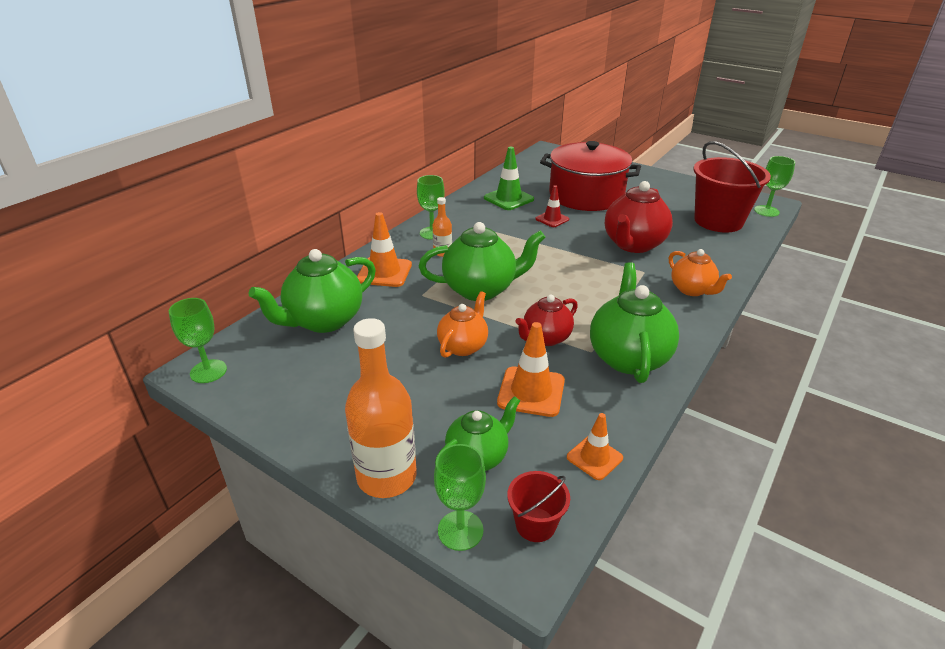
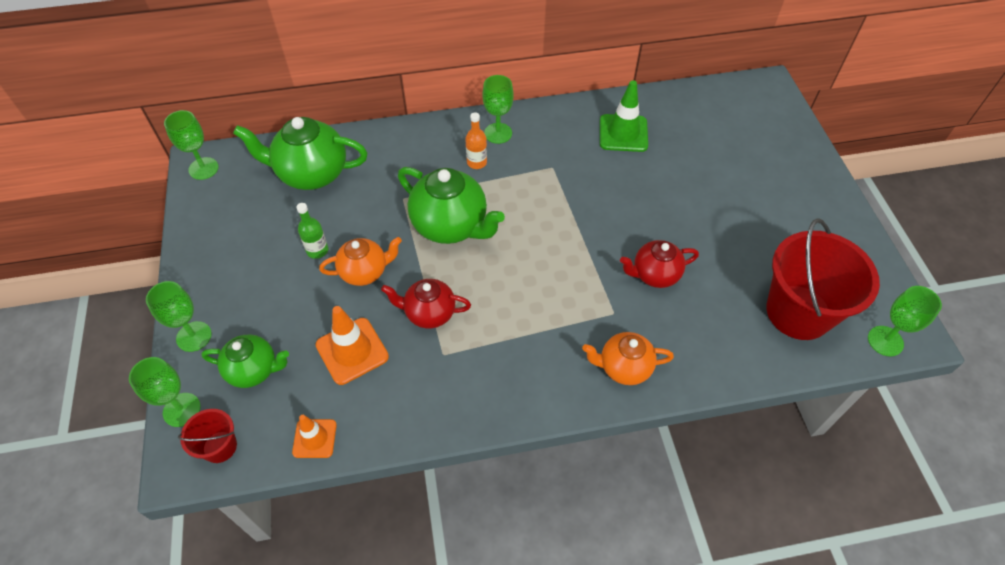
camera: 45 degrees right, 20 degrees up
(384, 272) = (407, 154): orange traffic cone -> none
(386, 476) = (194, 336): orange bottle -> green goblet
(405, 357) = (317, 250): none -> green bottle
(552, 219) = (625, 188): red traffic cone -> none
(586, 195) = (708, 179): red pot -> none
(628, 357) = (461, 384): green teapot -> none
(633, 244) = (654, 275): red teapot -> red teapot, size x0.61
(692, 290) = (624, 367): orange teapot -> orange teapot turned 75 degrees clockwise

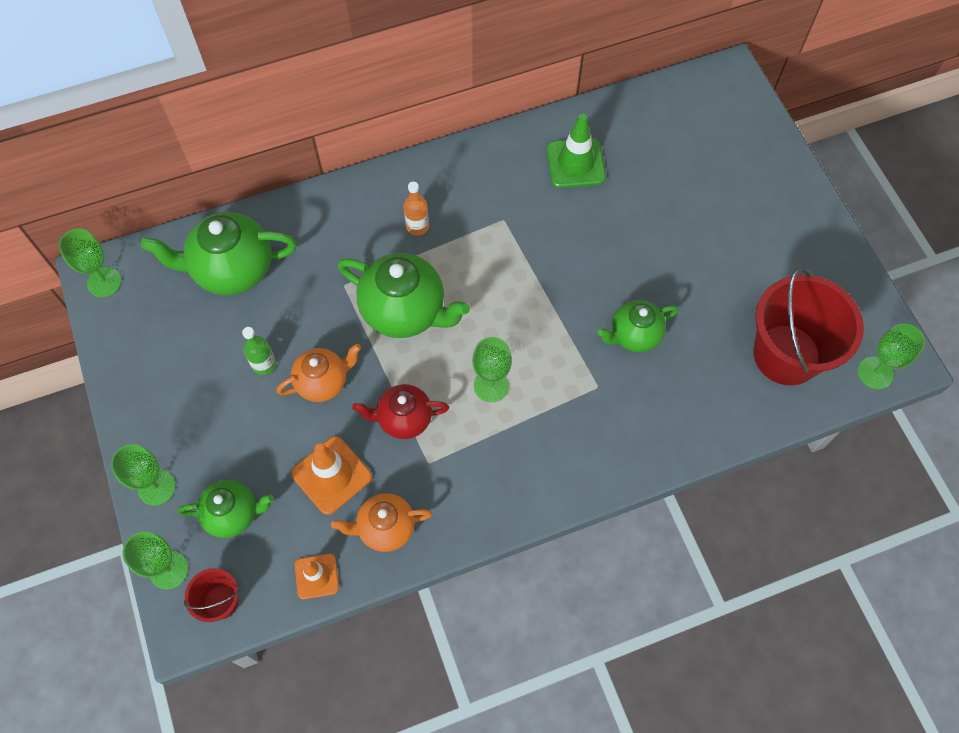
camera: 10 degrees left, 10 degrees up
(498, 133) = (434, 184): green goblet -> green goblet (491, 385)
(624, 367) = (617, 446): orange teapot -> orange teapot (385, 528)
(654, 275) = (634, 335): red teapot -> green teapot

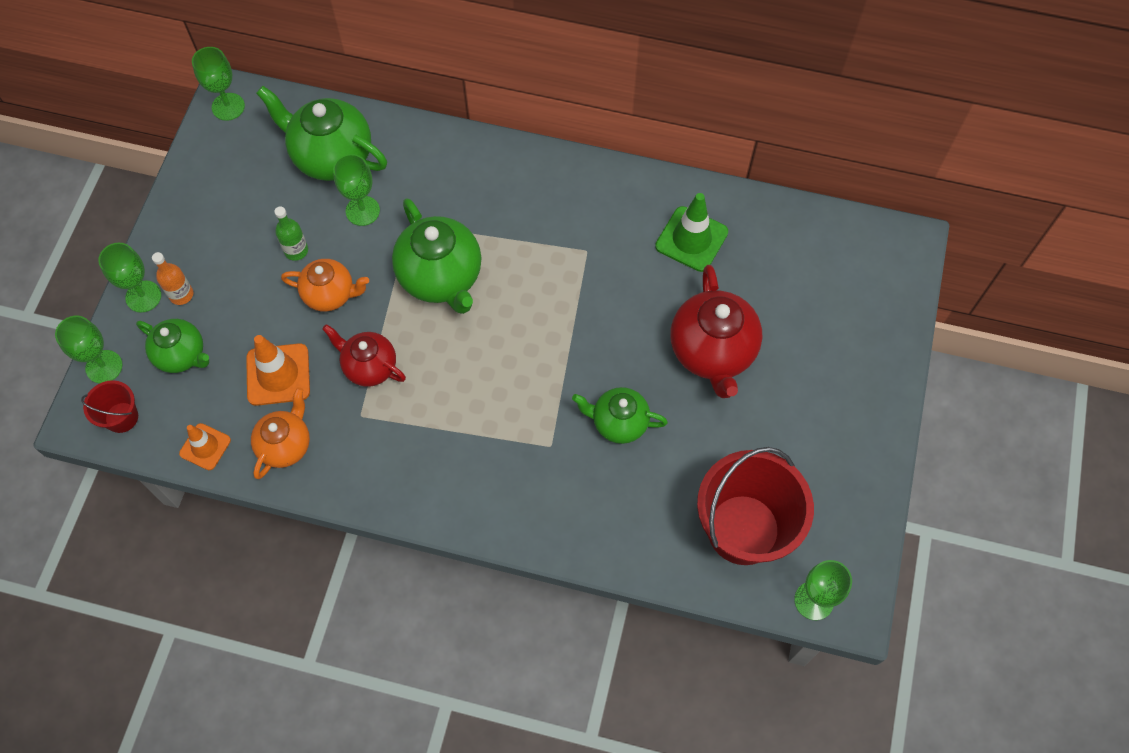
camera: 35 degrees right, 0 degrees up
(385, 528) = (286, 445): orange teapot -> orange teapot turned 90 degrees clockwise
(417, 226) = (509, 211): orange bottle -> orange bottle (181, 294)
(491, 385) = (462, 386): green goblet -> green goblet (362, 211)
(659, 238) = (712, 352): none -> red teapot

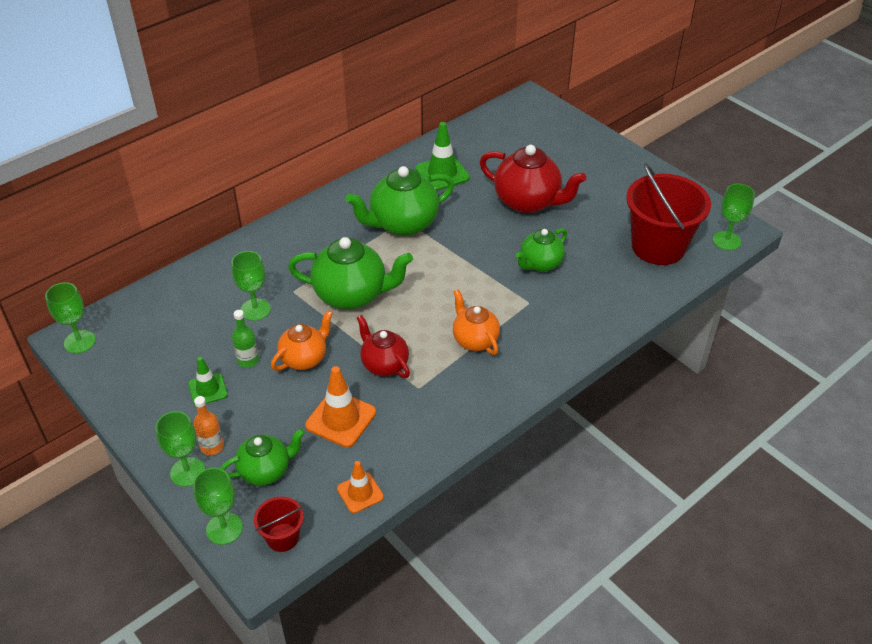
camera: 55 degrees left, 20 degrees down
(241, 244) = (208, 389): none -> green traffic cone
(286, 445) = (403, 442): orange teapot -> orange teapot (475, 340)
(331, 156) = (192, 305): green teapot -> green teapot (402, 224)
(369, 366) = (384, 364): red teapot -> red teapot turned 75 degrees clockwise

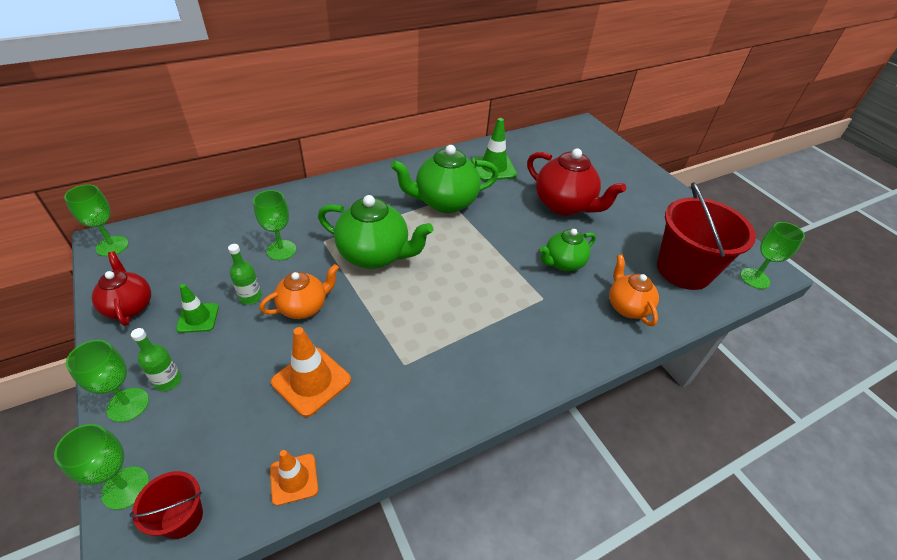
camera: 10 degrees right, 0 degrees up
(212, 446) = (168, 381): orange bottle -> green bottle
(266, 471) = (207, 424): green teapot -> none
(384, 364) = (379, 331): red teapot -> red teapot (129, 306)
(475, 340) = (478, 325): orange teapot -> orange teapot (627, 307)

